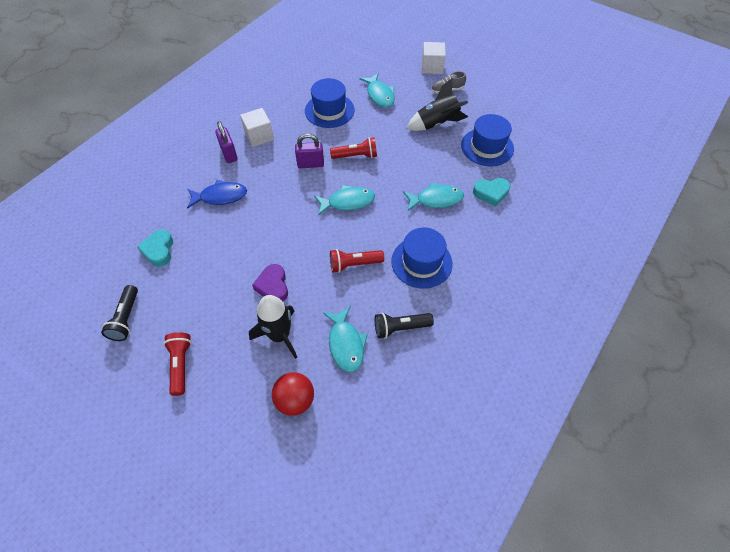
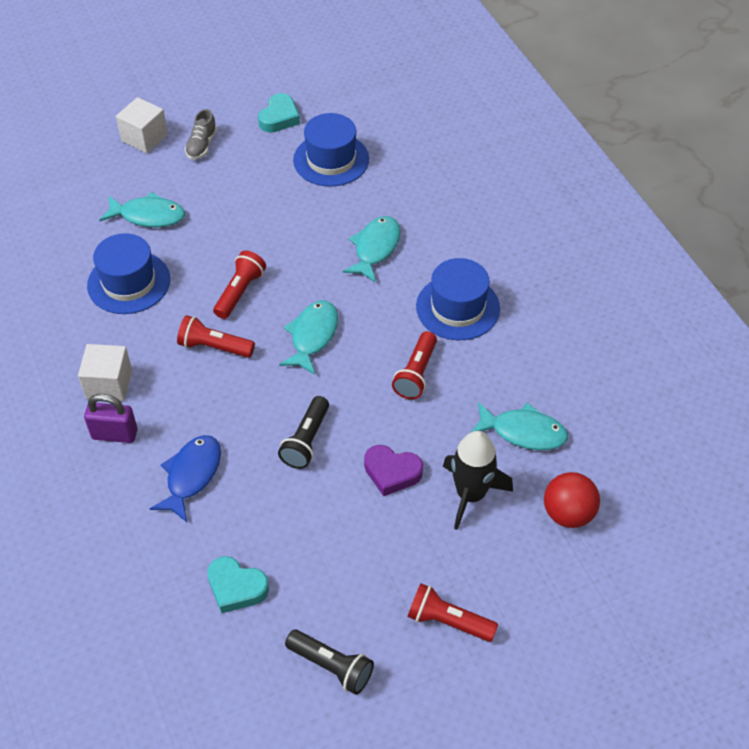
camera: 60 degrees left, 5 degrees down
(310, 164) = (214, 347): purple padlock -> red flashlight
(400, 328) = (534, 370): black flashlight -> black flashlight (306, 440)
(436, 124) = (252, 185): black rocket -> none
(491, 193) = (404, 194): turquoise heart -> turquoise heart (279, 117)

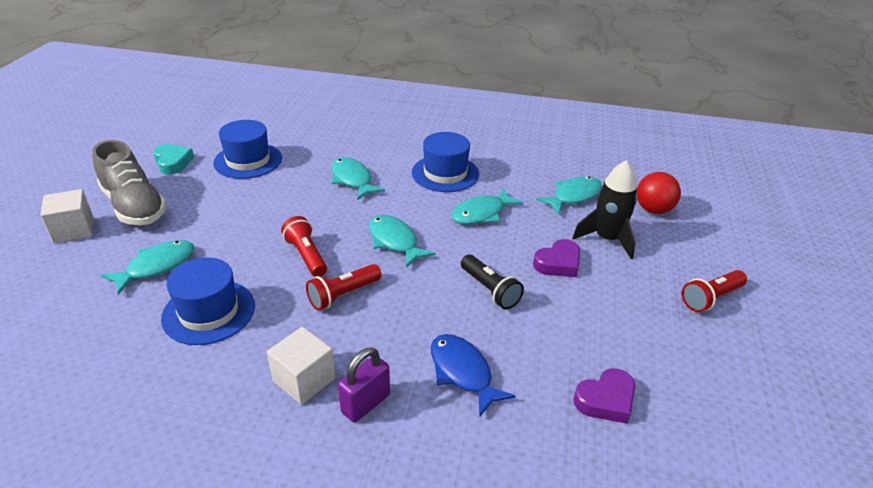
camera: 55 degrees left, 15 degrees down
(202, 145) = (134, 206): grey shoe -> grey shoe, size x2.02
(236, 587) = (606, 400): turquoise heart -> purple heart
(331, 666) = (721, 379): black flashlight -> none
(416, 373) = (481, 213): red flashlight -> turquoise fish

